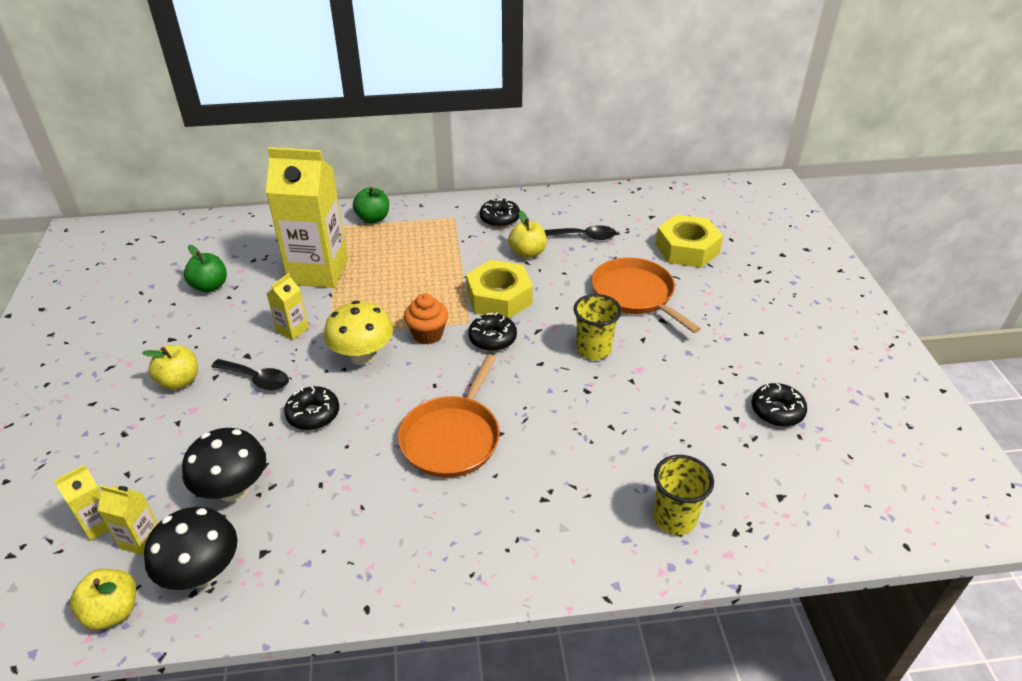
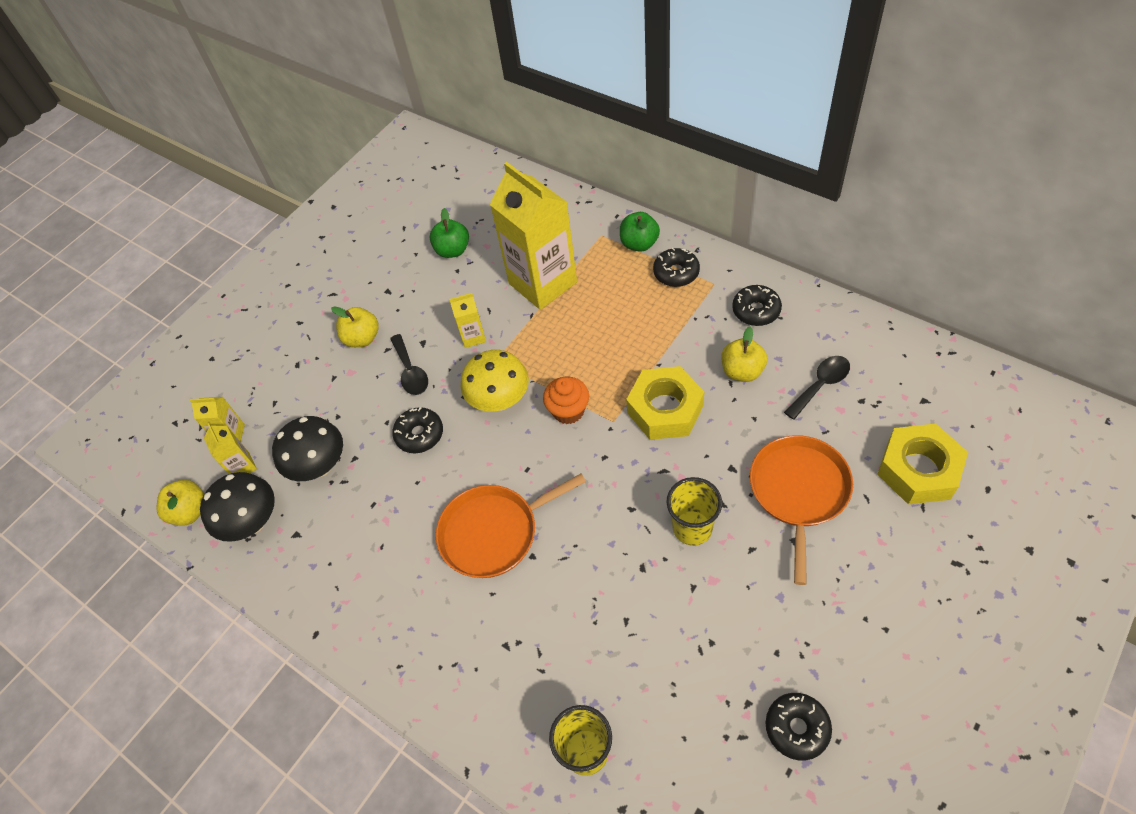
camera: 50 degrees right, 15 degrees up
(492, 338) = (616, 452): black donut -> black donut (676, 273)
(585, 236) = (821, 385): black spoon -> black spoon turned 90 degrees counterclockwise

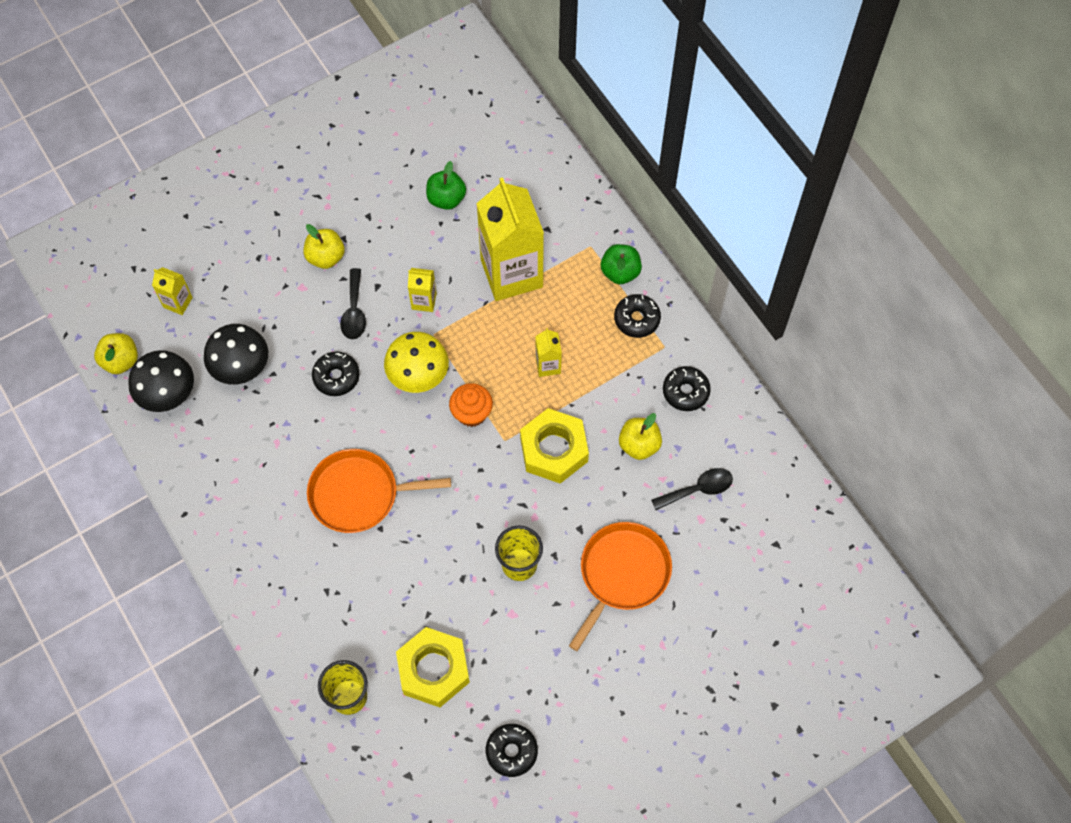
camera: 15 degrees right, 10 degrees up
(242, 466) = (176, 338): yellow carton -> yellow carton (548, 365)
(918, 470) = (730, 601): yellow nut -> yellow nut (433, 670)

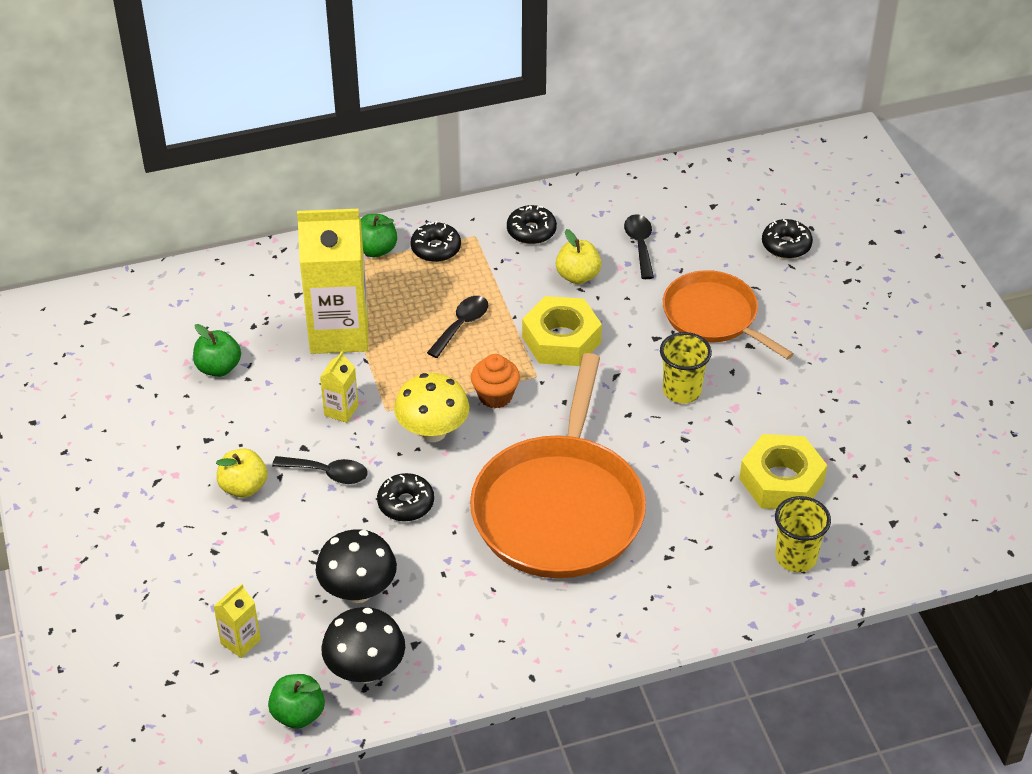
camera: 75 degrees left, 20 degrees down
(121, 361) = (298, 714): yellow apple -> green apple
(359, 494) = (560, 508): orange pan -> orange pan, size x1.67
(511, 751) = (882, 435): black donut -> black donut (786, 245)
(548, 365) = (462, 325): yellow carton -> black spoon

